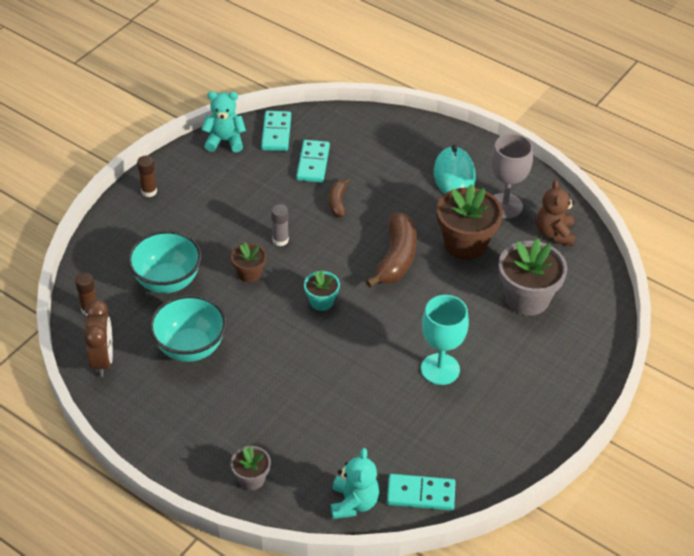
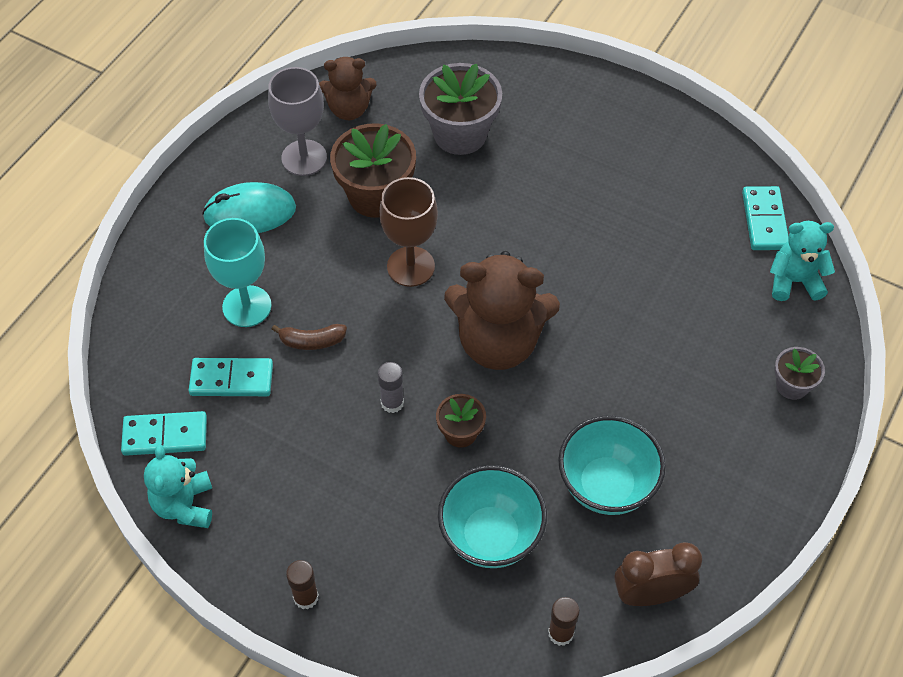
camera: 95 degrees left, 10 degrees up
(321, 301) = (498, 342): turquoise flower pot -> brown teddy bear
(396, 258) = (410, 266): brown banana -> brown goblet
(440, 369) = (585, 212): turquoise goblet -> turquoise goblet (247, 306)

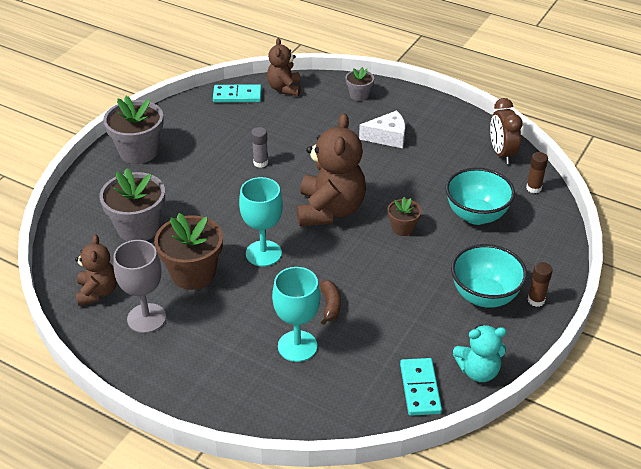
camera: 90 degrees left, 15 degrees down
(231, 379) = (366, 351): turquoise domino -> none
(250, 212) = (201, 350): turquoise mouse -> none
(392, 403) = (381, 261): grey glue stick -> grey glue stick (260, 163)
(410, 266) = (263, 253): brown goblet -> turquoise goblet
(606, 485) = (434, 167): turquoise bowl -> turquoise bowl (484, 296)
(615, 118) = (139, 151): none -> grey flower pot
(679, 423) = (387, 137): none -> white cheese
(794, 281) = (284, 88): turquoise teddy bear -> brown teddy bear

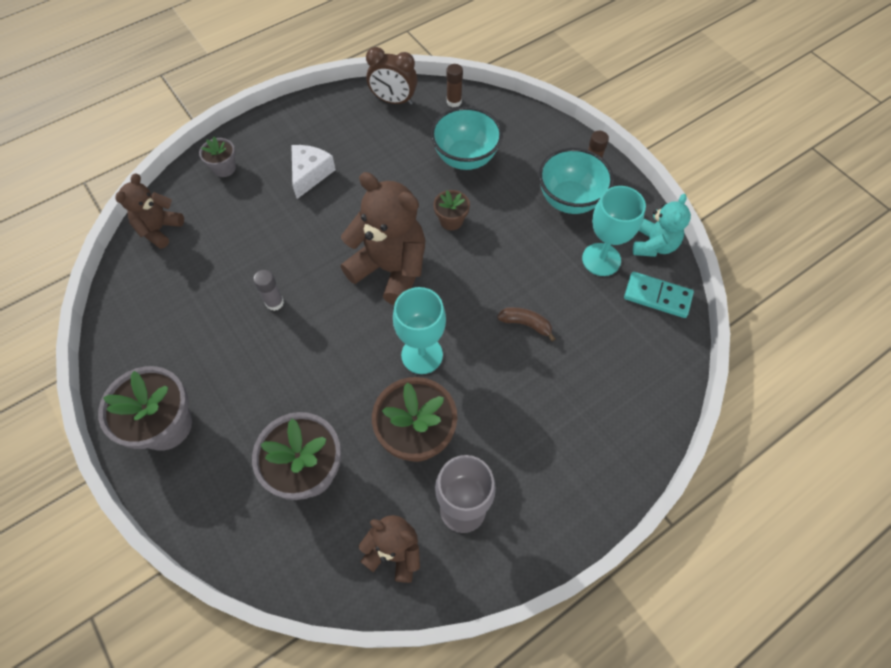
camera: 65 degrees left, 20 degrees up
(237, 96) = (136, 280): turquoise domino -> none
(284, 88) = (159, 229): brown teddy bear -> brown teddy bear turned 90 degrees clockwise
(297, 346) = (566, 374): turquoise goblet -> turquoise goblet (601, 259)

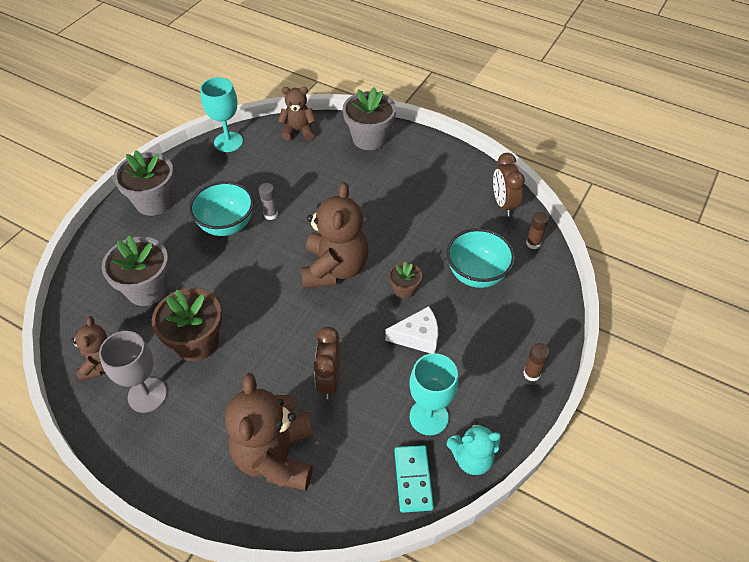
camera: 65 degrees right, 10 degrees down
(224, 168) = (369, 138): grey flower pot -> grey flower pot, size x1.89
(310, 174) = (394, 185): white cheese -> white cheese (417, 337)
(422, 355) = (267, 319): turquoise goblet -> turquoise goblet (228, 142)
(526, 324) = (329, 380): brown banana -> brown clock
(569, 200) = (481, 369): turquoise bowl -> turquoise bowl (227, 225)
(591, 401) = (276, 457): none -> brown teddy bear

